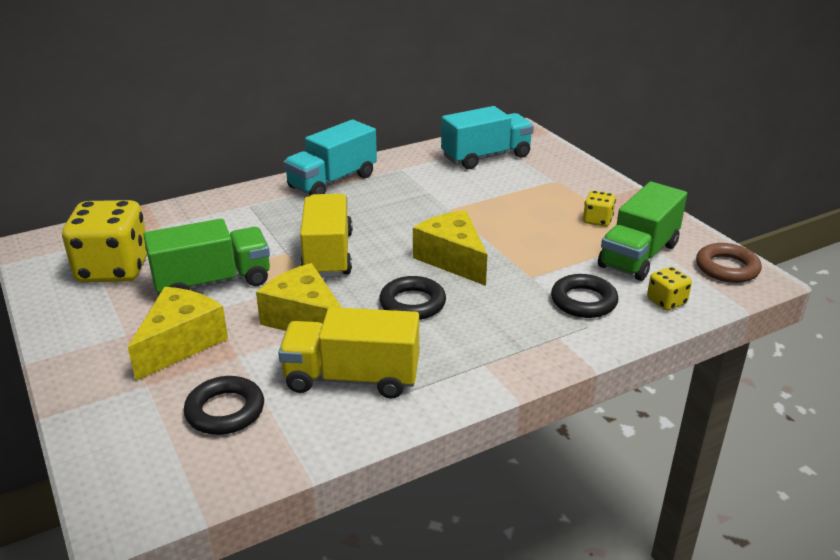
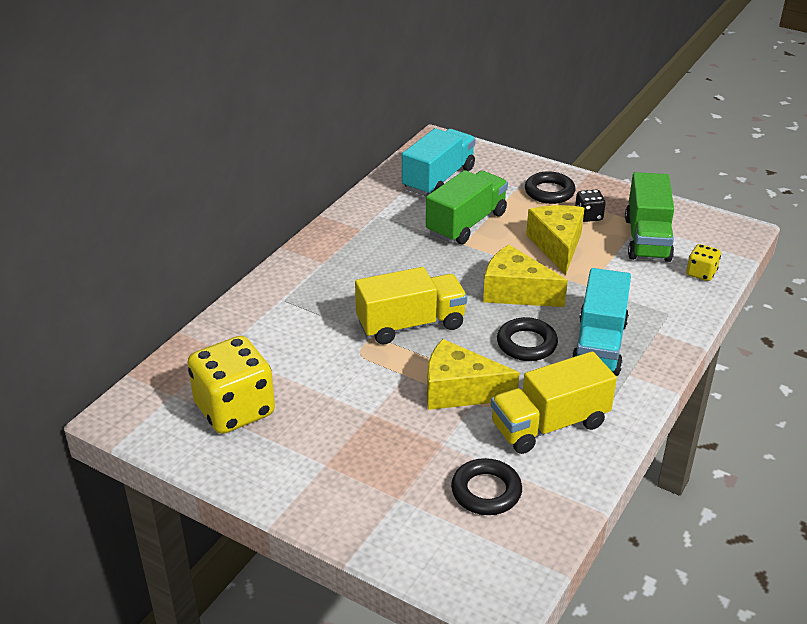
camera: 30 degrees left, 5 degrees up
(180, 343) = (383, 452): yellow cheese -> yellow cheese (557, 246)
(213, 282) = (342, 387): green truck -> green truck (466, 224)
(328, 255) = (410, 324): yellow truck -> yellow truck turned 105 degrees clockwise
(332, 181) = (331, 248): turquoise truck -> turquoise truck (599, 345)
(583, 301) = (646, 294): black ring -> black ring (549, 192)
(597, 220) = (588, 216): yellow dice -> black dice
(727, 268) = (715, 229): brown ring -> none

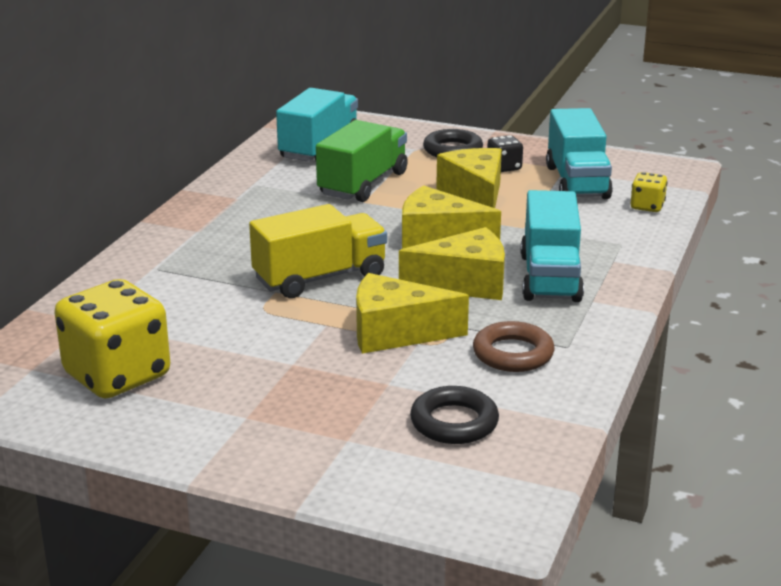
camera: 10 degrees left, 10 degrees down
(526, 344) = (464, 284): black ring -> yellow cheese
(549, 425) = (513, 354): yellow truck -> brown ring
(647, 239) = (577, 182): green truck -> turquoise truck

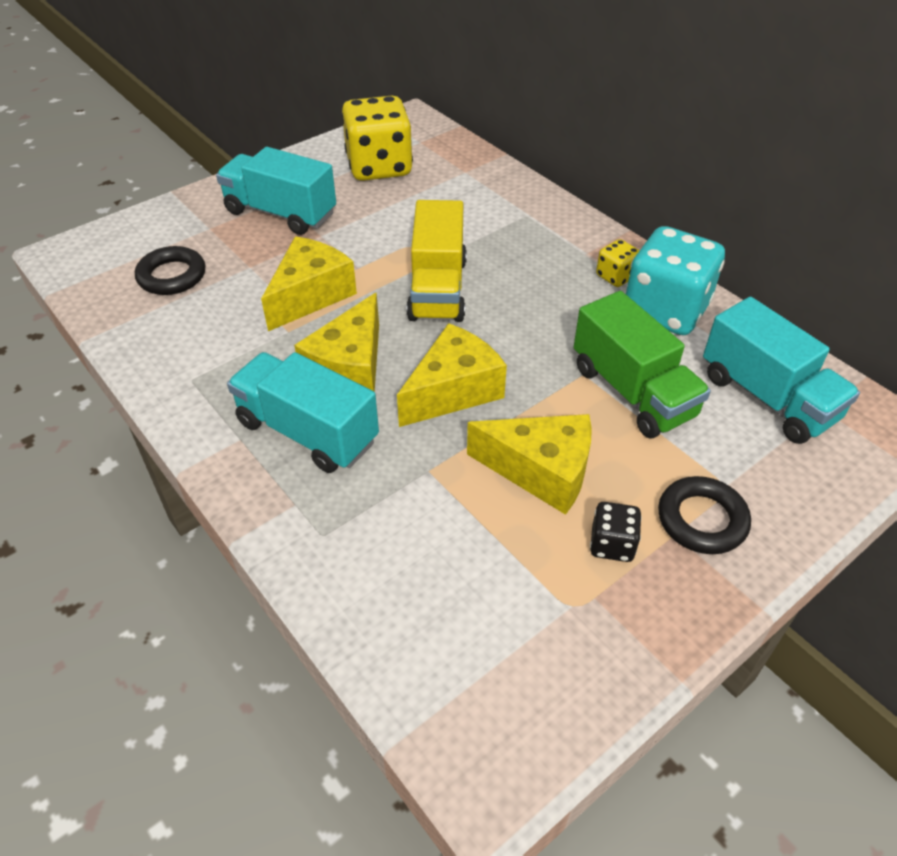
camera: 120 degrees right, 20 degrees up
(253, 189) = (665, 310): none -> turquoise dice
(513, 354) = (216, 343): brown ring -> none
(577, 182) = (517, 599): turquoise truck -> turquoise truck (280, 213)
(647, 206) = (392, 631): yellow dice -> yellow dice (616, 276)

